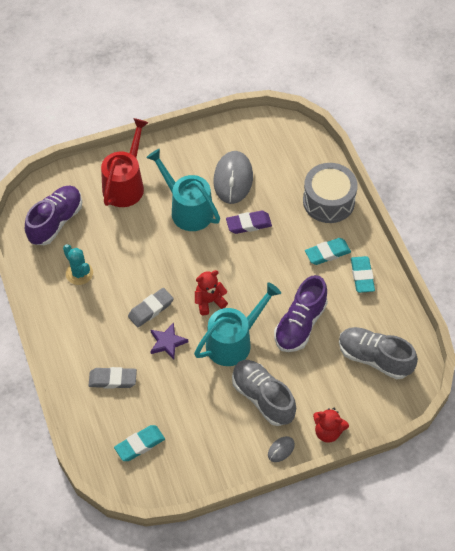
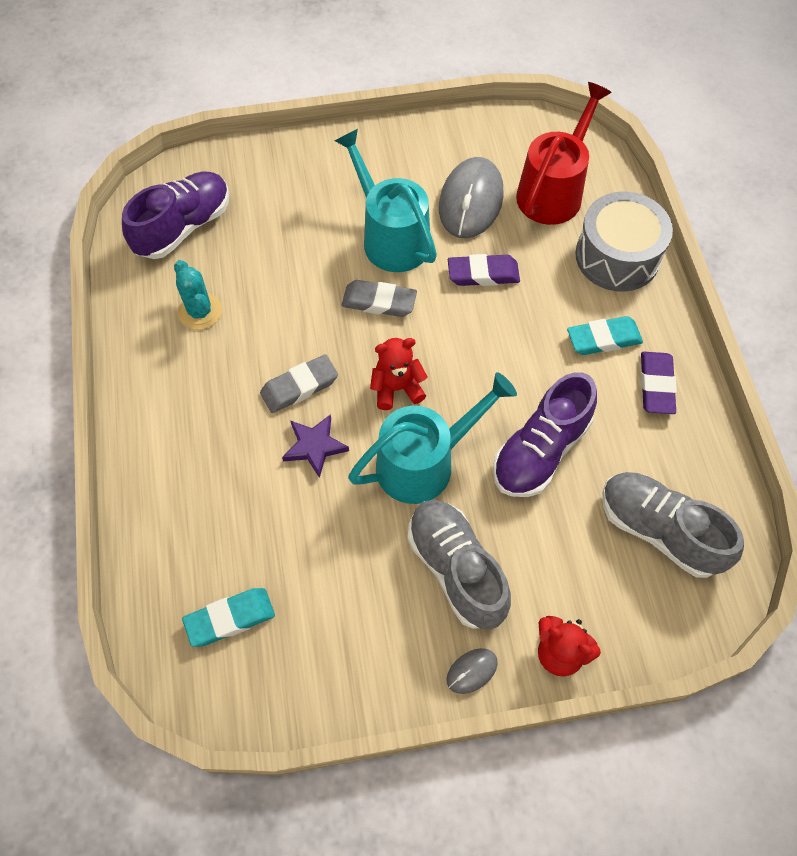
camera: 10 degrees right, 5 degrees up
(112, 380) = (211, 495): grey eraser -> grey eraser (379, 302)
(125, 184) = (303, 186): red watering can -> red watering can (553, 191)
(362, 276) = (656, 385): turquoise eraser -> purple eraser

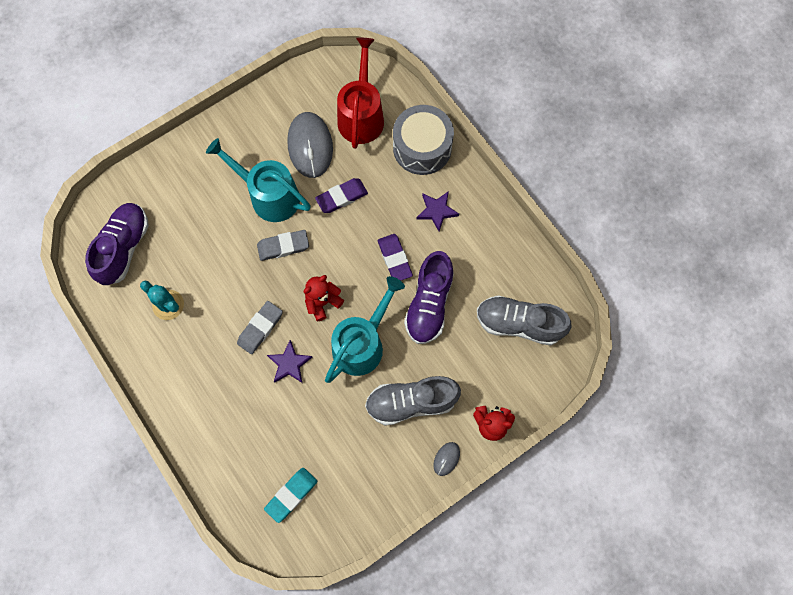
camera: 25 degrees left, 10 degrees up
(456, 569) = (411, 402): grey shoe -> grey shoe turned 45 degrees counterclockwise
(603, 339) = (437, 211): turquoise eraser -> purple star
(656, 385) = (481, 229): purple eraser -> purple eraser (394, 259)

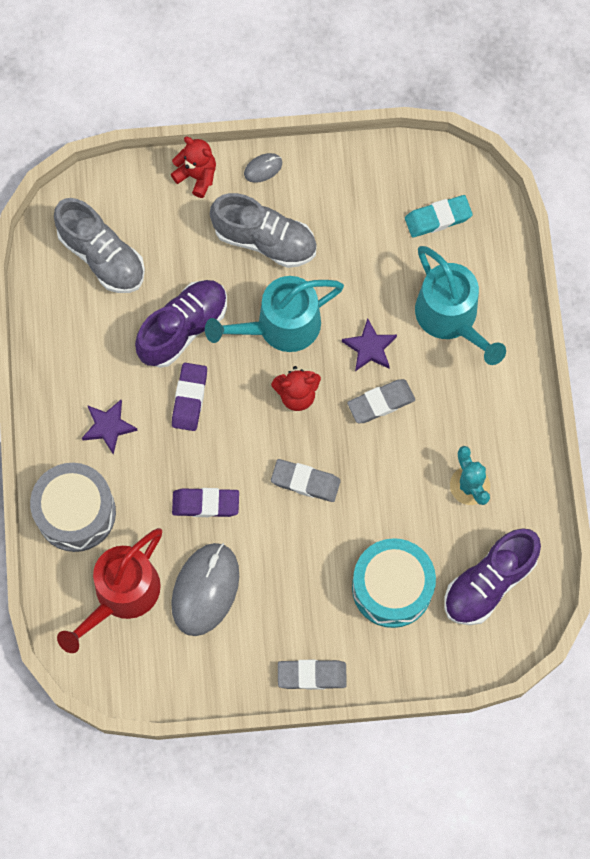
camera: 150 degrees left, 0 degrees up
(188, 210) = (392, 587): none -> turquoise drum
(213, 132) = (312, 675): none -> grey eraser
(269, 196) = (288, 553): turquoise watering can -> turquoise watering can (451, 318)

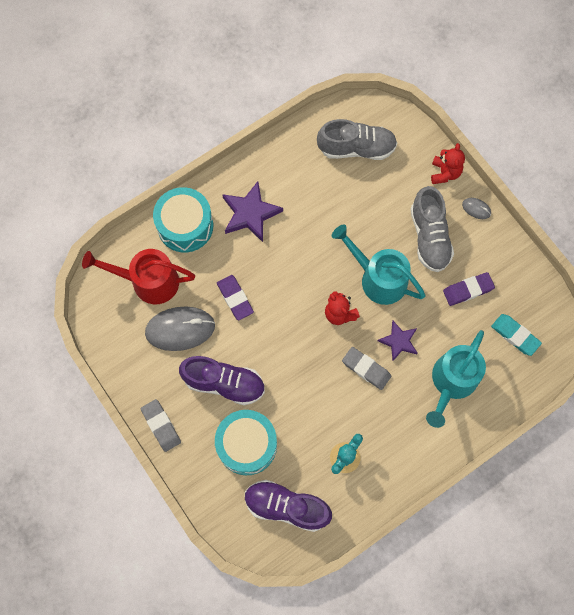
camera: 60 degrees right, 0 degrees up
(76, 512) = (185, 226): grey drum -> turquoise drum
(102, 256) = (356, 148): grey shoe -> grey shoe turned 105 degrees counterclockwise
(108, 427) = (250, 213): purple star -> purple star, size x1.57
(183, 328) = (340, 221): purple shoe -> purple shoe (224, 383)
(189, 398) = (297, 250): purple eraser -> purple eraser (468, 290)
(305, 482) = (285, 351): grey eraser -> none

